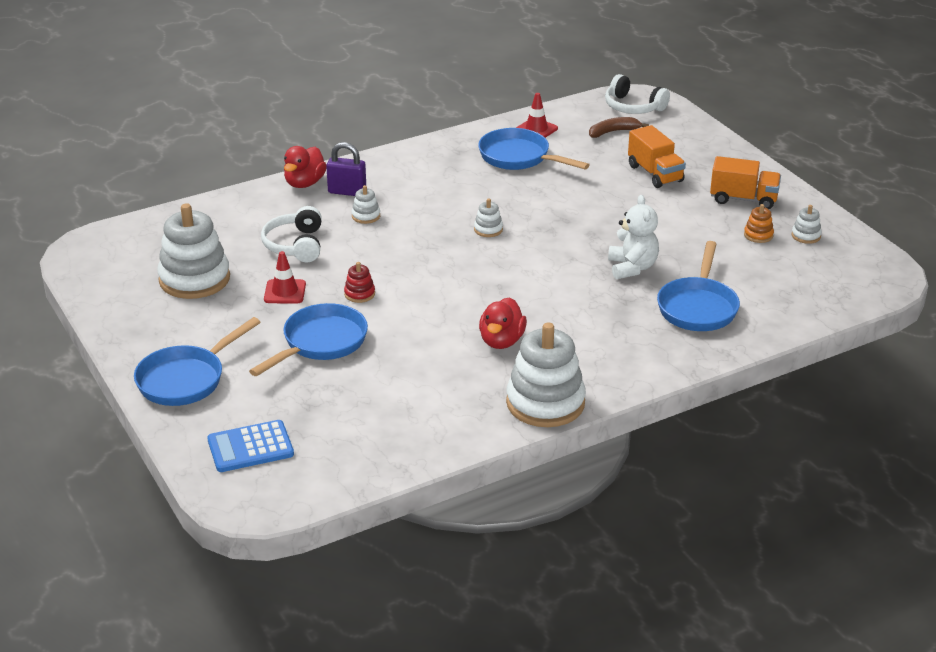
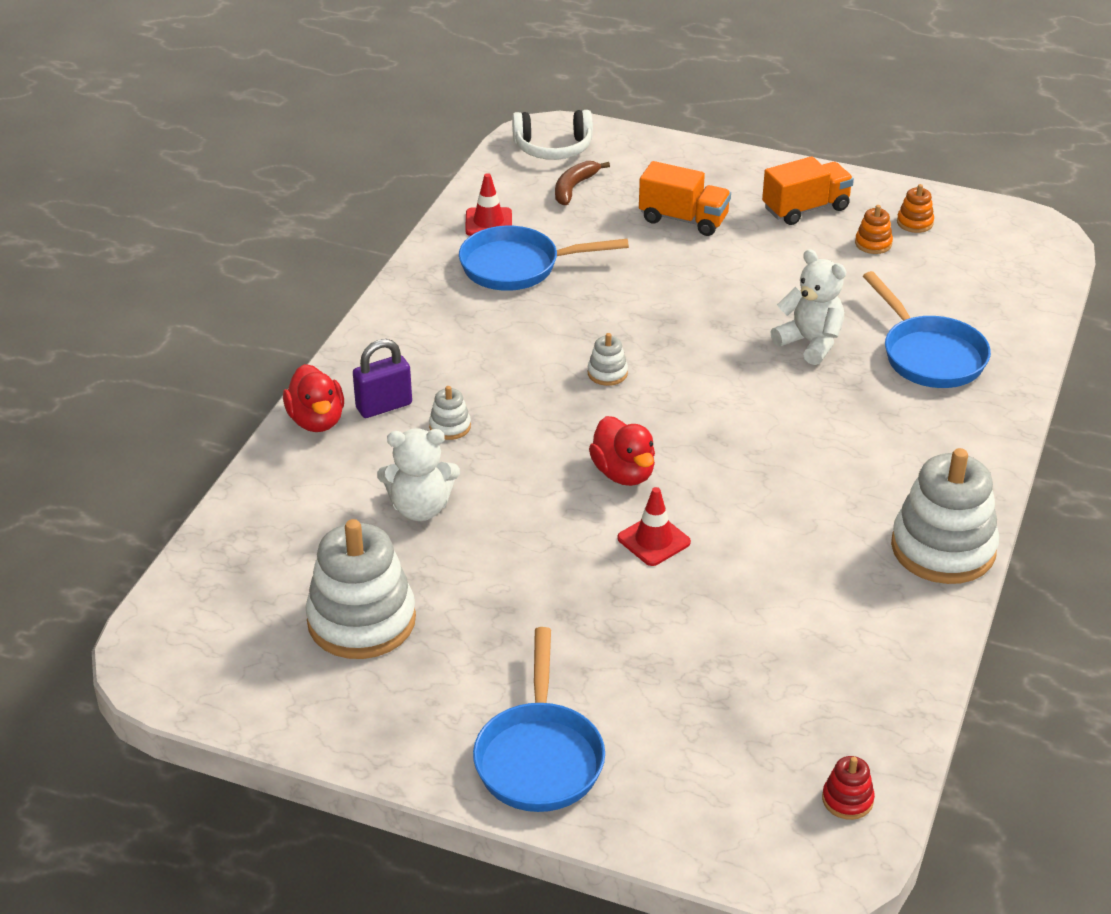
camera: 40 degrees left, 5 degrees up
(250, 447) = (732, 794): blue calculator -> none
(285, 292) = (493, 575): red traffic cone -> red traffic cone (653, 540)
(295, 245) = (420, 508): white headphones -> white teddy bear
(320, 343) = (625, 616): blue pan -> none
(359, 294) = (581, 530): red stacking toy -> red stacking toy (847, 800)
(501, 341) = (805, 501): red duck -> red duck (623, 473)
(806, 236) = (915, 223): white stacking toy -> orange stacking toy

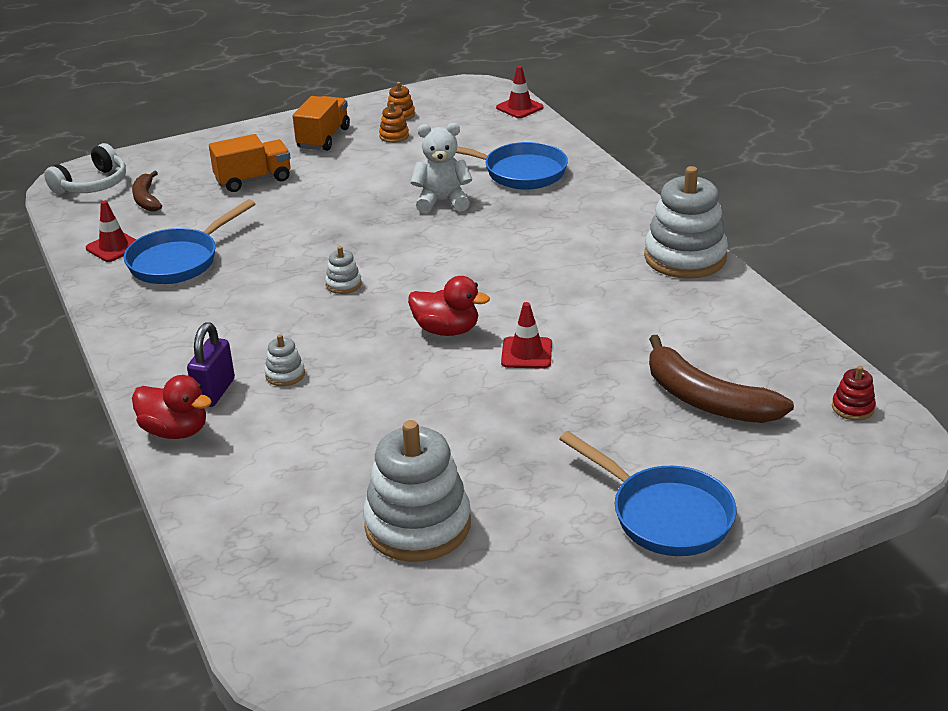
camera: 45 degrees left, 5 degrees down
(420, 508) = (345, 433): white teddy bear -> none
(732, 693) = (706, 400): none -> brown banana
(1046, 281) = (519, 107): none -> red traffic cone

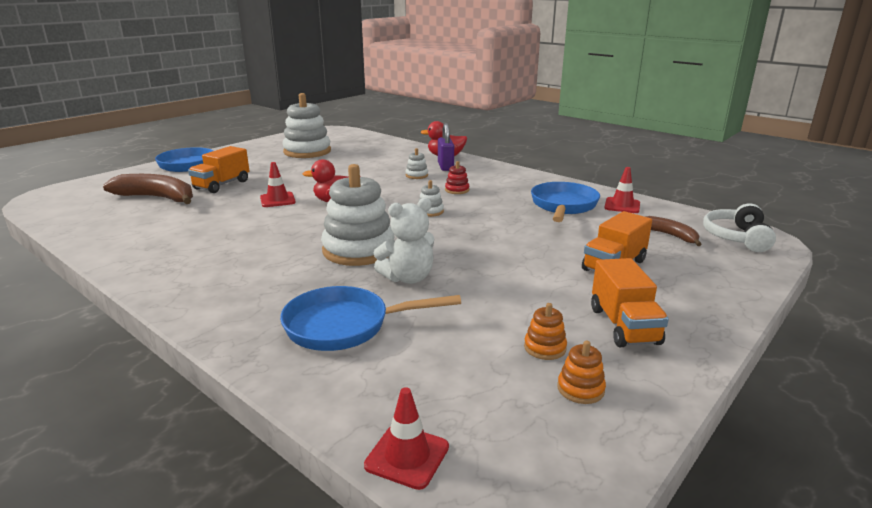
camera: 155 degrees right, 10 degrees down
(606, 418) = (222, 185): none -> orange truck
(685, 257) = (148, 269): white stacking toy -> white stacking toy (358, 250)
(852, 408) = (59, 207): red stacking toy -> red stacking toy (457, 190)

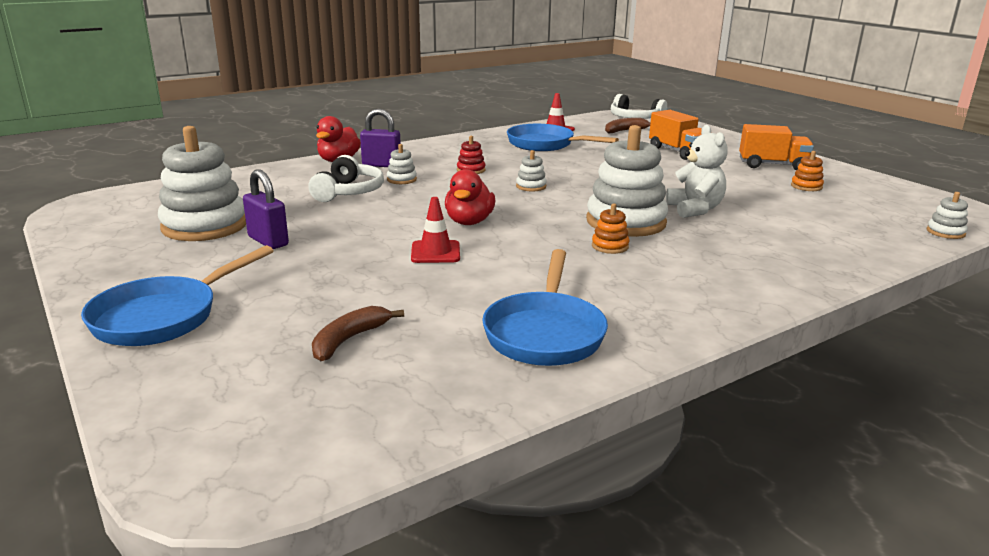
camera: 75 degrees left, 0 degrees up
(157, 198) = (349, 340): brown banana -> brown banana, size x0.57
(222, 185) = (326, 288): orange truck -> none
(288, 165) = (268, 241): none -> purple padlock
(345, 326) = (787, 237): blue pan -> blue pan (545, 333)
(380, 167) = (349, 192): none -> white headphones
(407, 456) = (945, 232): red traffic cone -> white stacking toy
(580, 389) = (853, 186): orange stacking toy -> orange stacking toy (610, 246)

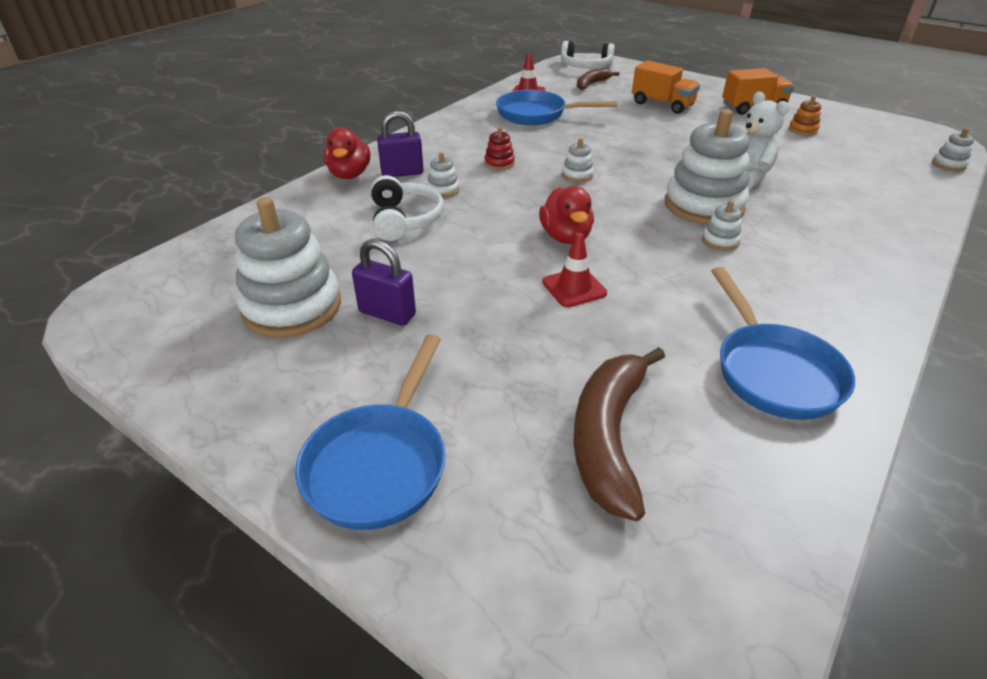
camera: 20 degrees left, 15 degrees up
(349, 340) = (609, 437): brown banana -> brown banana, size x1.76
(610, 246) = (720, 241): orange stacking toy -> white stacking toy

